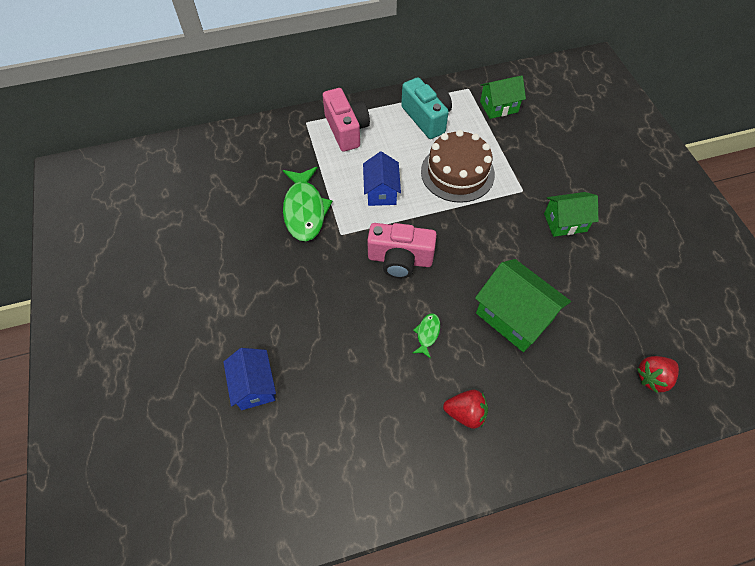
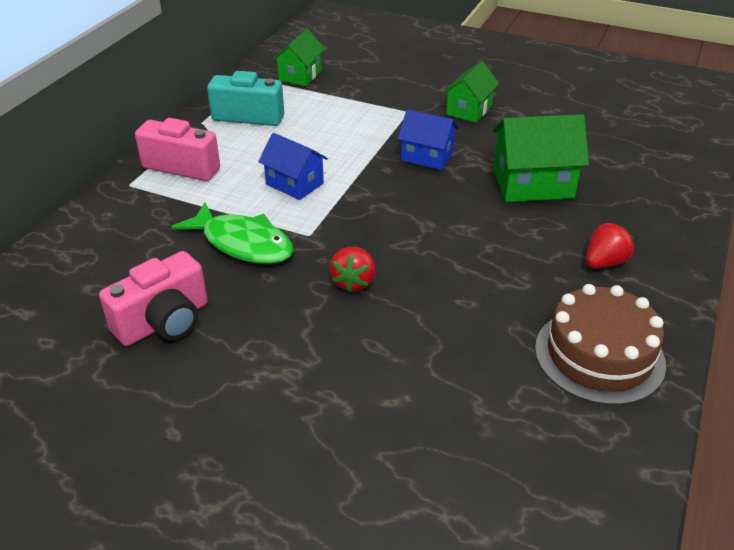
camera: 50 degrees left, 20 degrees down
(254, 386) = (424, 396): blue house -> blue house (427, 156)
(400, 259) = (391, 214): pink camera -> pink camera (164, 322)
(427, 334) = (495, 241): green fish -> none
(457, 173) = (339, 132): brown cake -> brown cake (599, 355)
(652, 377) = (663, 151): red strawberry -> red strawberry (353, 282)

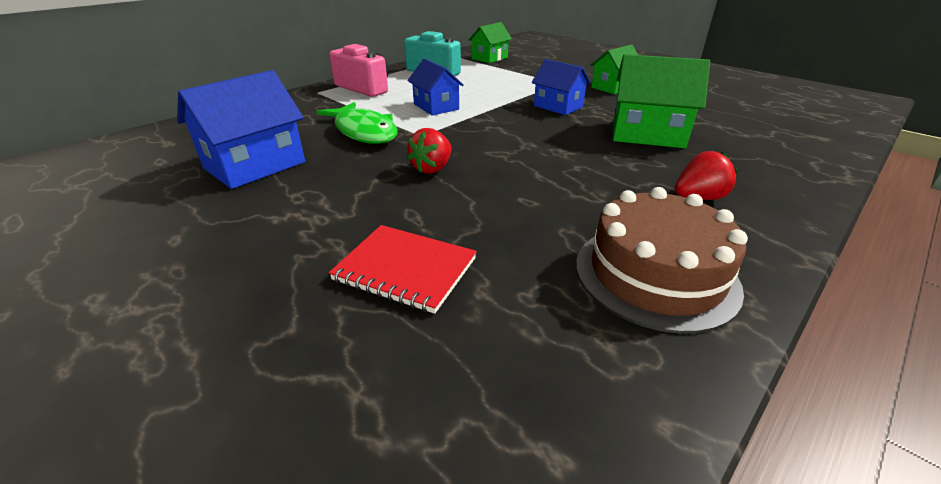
camera: 20 degrees right, 5 degrees down
(164, 322) = (255, 165): pink camera -> blue house
(408, 405) = (405, 269): none -> red notebook

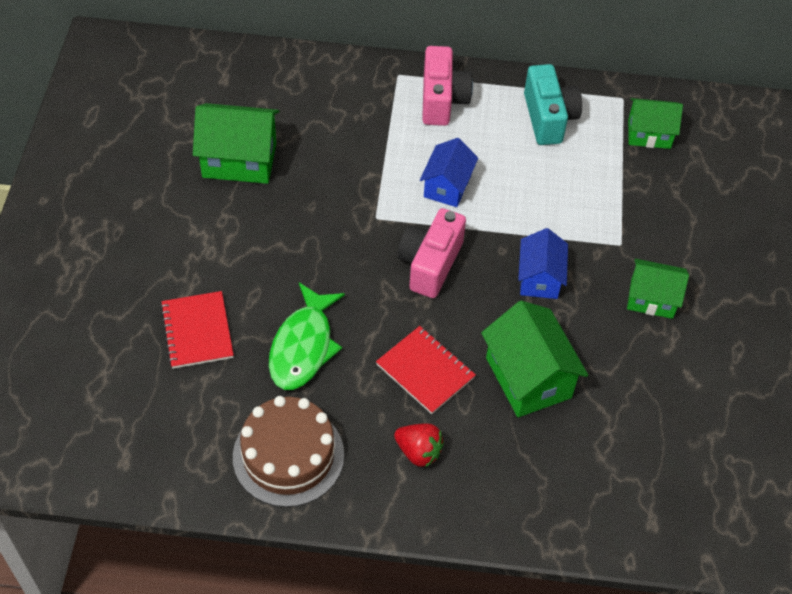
camera: 50 degrees right, 20 degrees up
(255, 165) = (239, 160): blue house -> green house
(364, 132) = (347, 177): green fish -> green fish (303, 346)
(432, 168) = (324, 265): red strawberry -> none
(495, 131) = (430, 264): none -> pink camera
(603, 166) = (425, 371): none -> red notebook

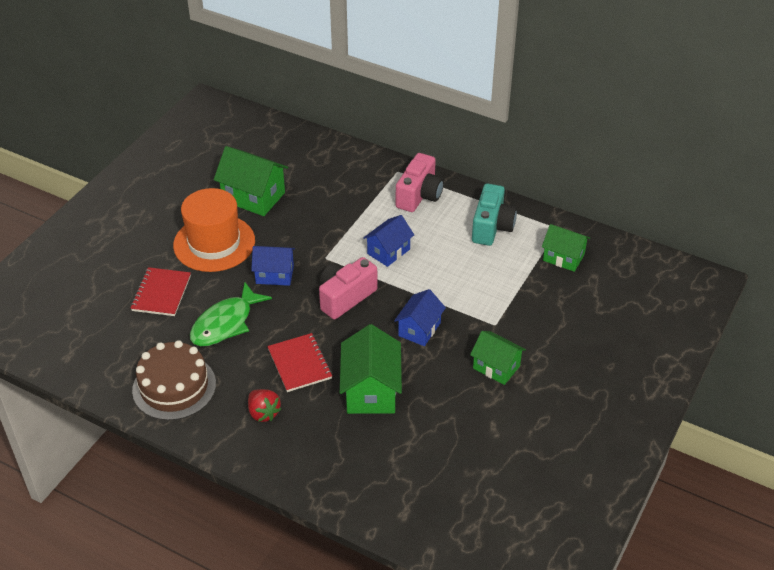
camera: 25 degrees right, 10 degrees down
(225, 240) = (214, 243): none -> orange hat
(327, 260) = (274, 274): none -> blue house

